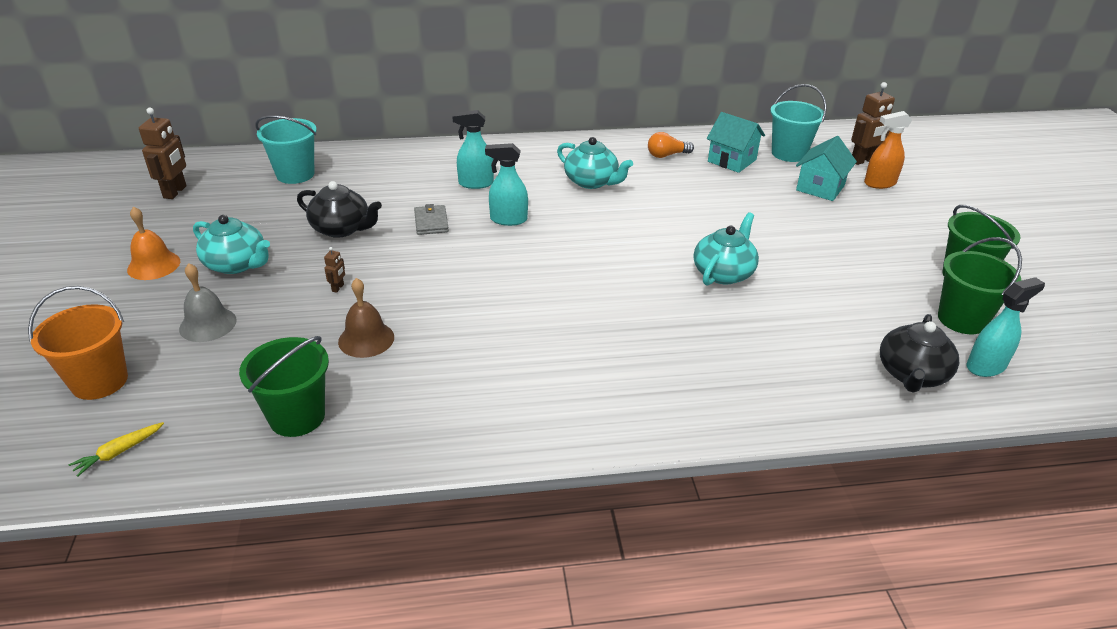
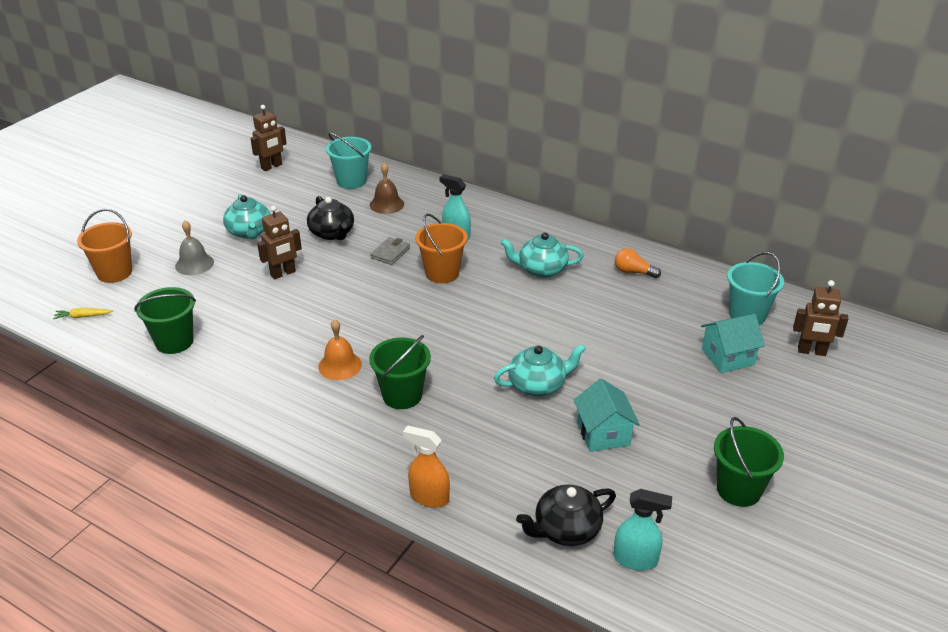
camera: 40 degrees right, 0 degrees up
(154, 265) = (209, 213): orange bell -> orange bell (340, 365)
(338, 288) = (283, 273): brown robot -> brown robot, size x2.14
(366, 339) = (259, 314): brown bell -> brown bell (387, 204)
(508, 219) = (442, 273): turquoise spray bottle -> orange bucket
(592, 182) = (541, 269): turquoise teapot -> turquoise teapot turned 105 degrees clockwise
(732, 160) = (683, 300): turquoise house -> turquoise house (603, 434)
(879, 183) = (793, 378): orange spray bottle -> orange spray bottle (429, 497)
(961, 319) = (675, 518): green bucket -> green bucket (402, 395)

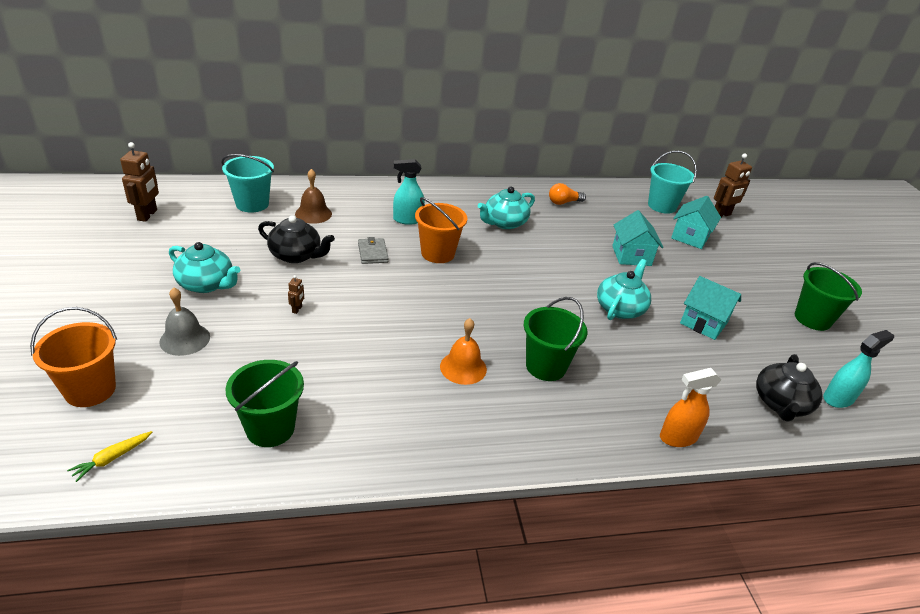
camera: 45 degrees left, 0 degrees up
(283, 273) = (297, 309): brown robot -> brown robot, size x0.47
(626, 347) = (631, 256): none -> turquoise house

